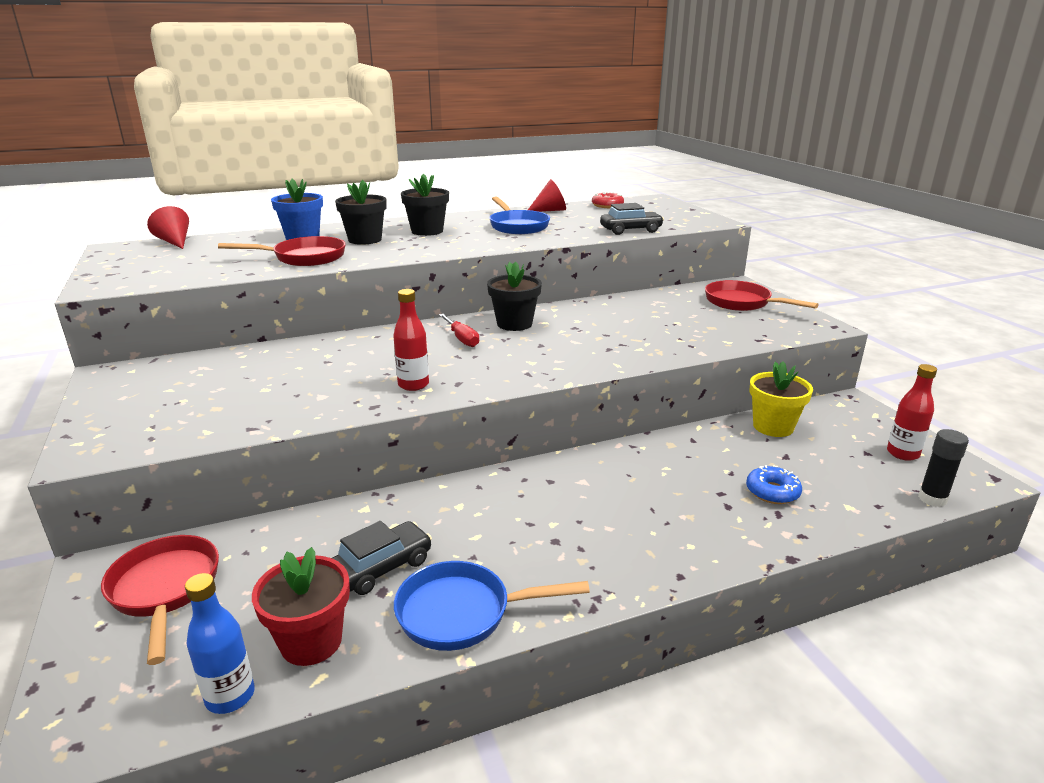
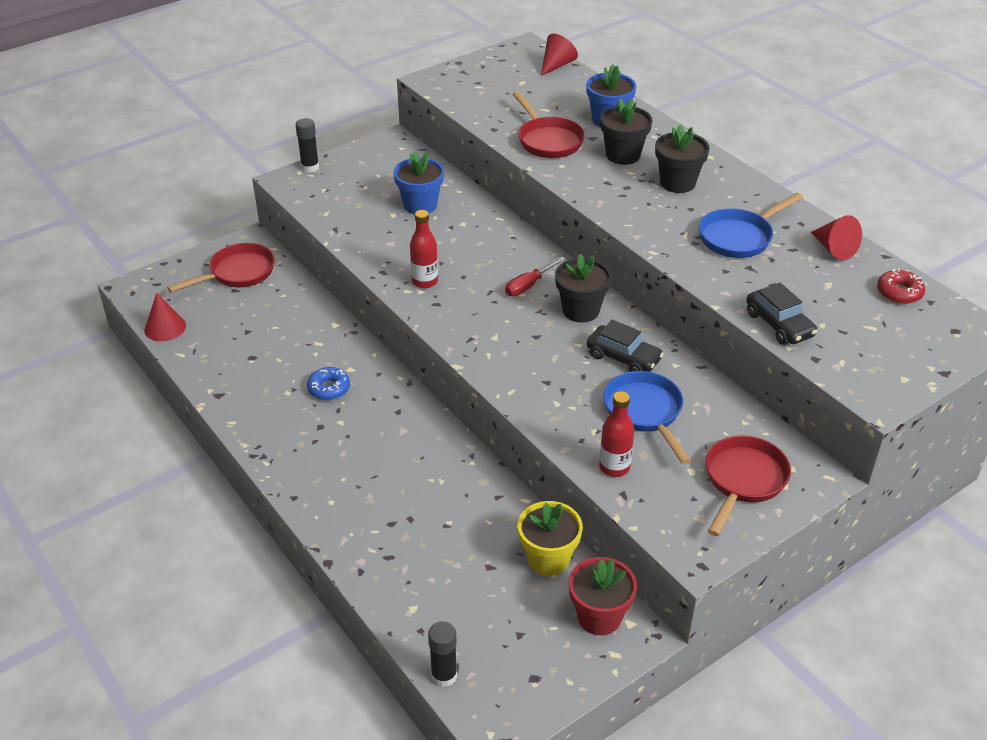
camera: 75 degrees right, 15 degrees up
(79, 433) = (310, 167): none -> black glue stick
(230, 696) = (165, 327): blue bottle -> red cone
(266, 372) = (420, 205): none -> blue flower pot
(311, 642) = (206, 342): red flower pot -> red flower pot (599, 617)
(381, 567) = (274, 350): black car -> black car (623, 358)
(462, 613) = (238, 396): blue pan -> blue pan (645, 413)
(772, 492) = (421, 554): blue donut -> blue donut (329, 388)
(902, 453) = (528, 666): red bottle -> red bottle (614, 467)

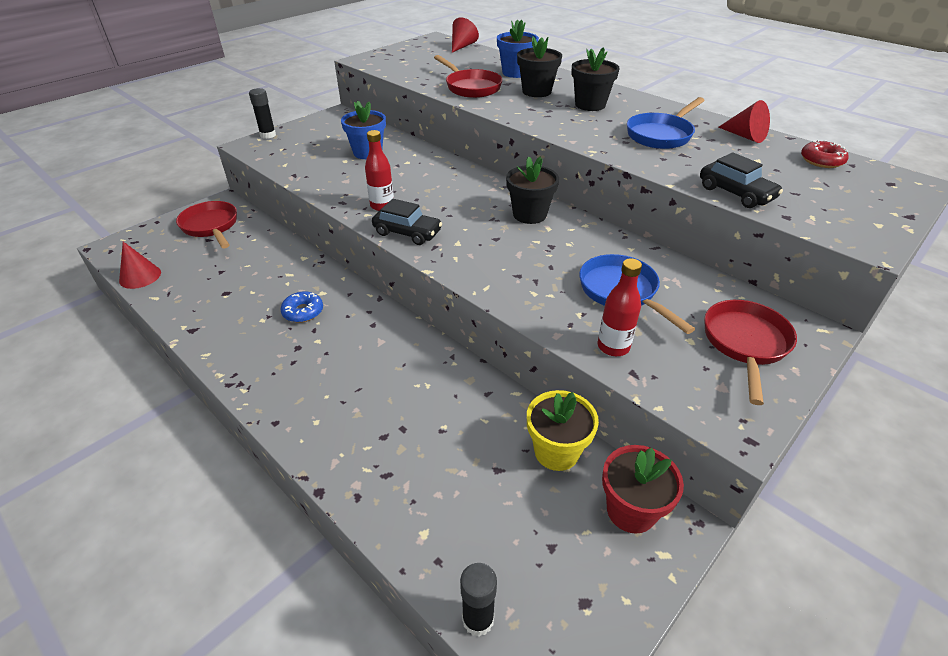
camera: 10 degrees left, 0 degrees up
(238, 273) = (211, 226): red pan -> red pan turned 75 degrees counterclockwise
(528, 285) = (477, 200): red screwdriver -> none
(623, 358) = (582, 247): black car -> black car (407, 233)

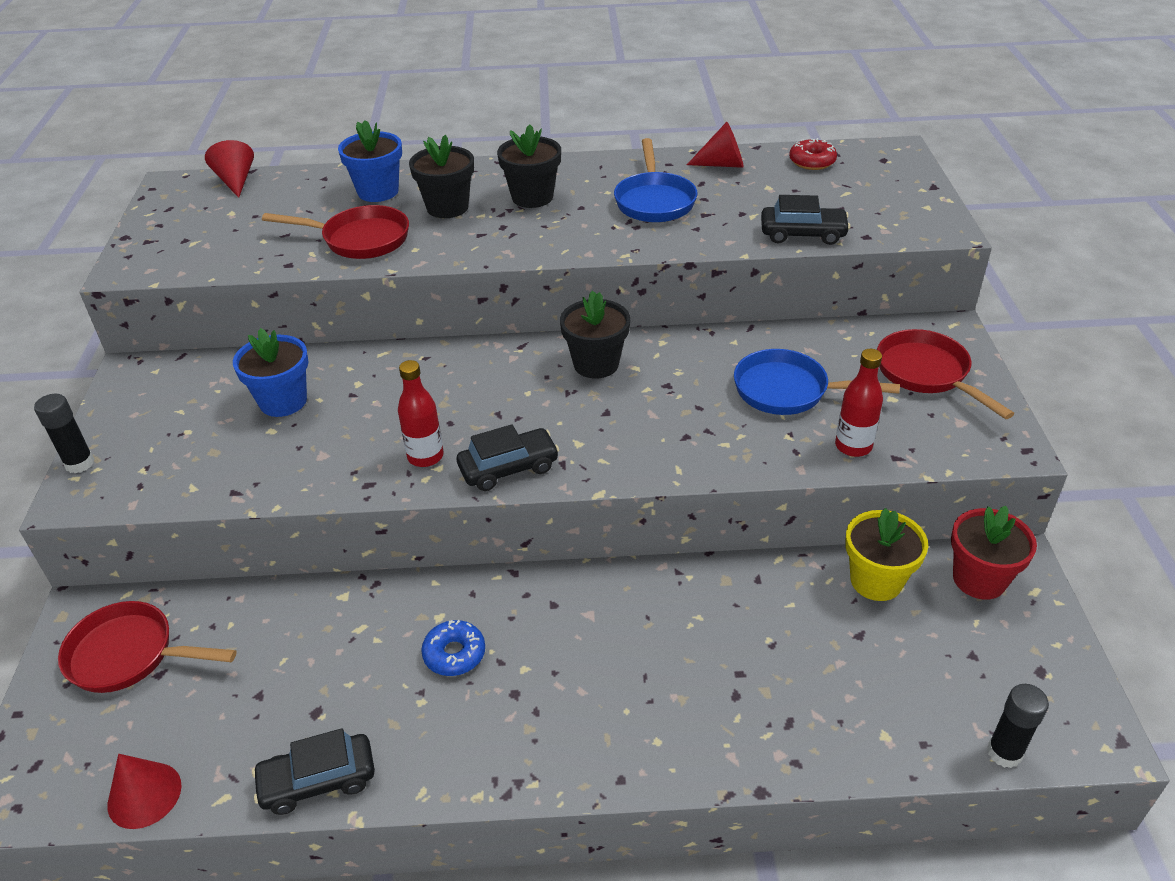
camera: 45 degrees left, 0 degrees up
(186, 318) = (318, 781): none -> black car

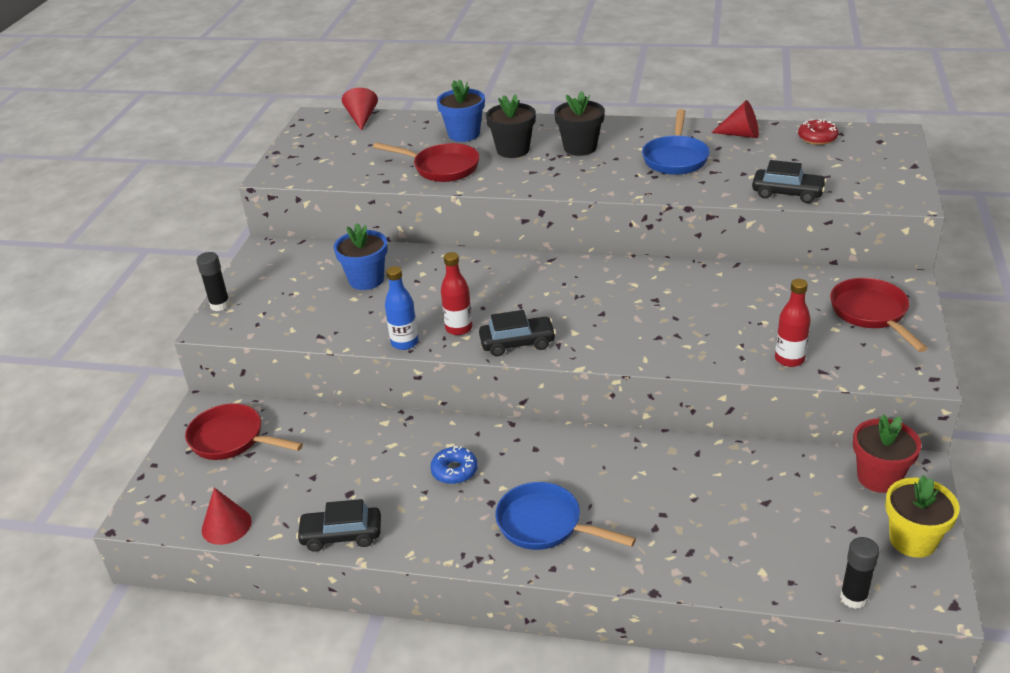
camera: 15 degrees right, 5 degrees down
(356, 487) = (404, 343): none -> blue bottle
(596, 364) = (604, 278): black flower pot -> none
(788, 391) = (751, 314): blue pan -> blue pan (545, 525)
(876, 581) = (792, 467): yellow flower pot -> yellow flower pot (912, 540)

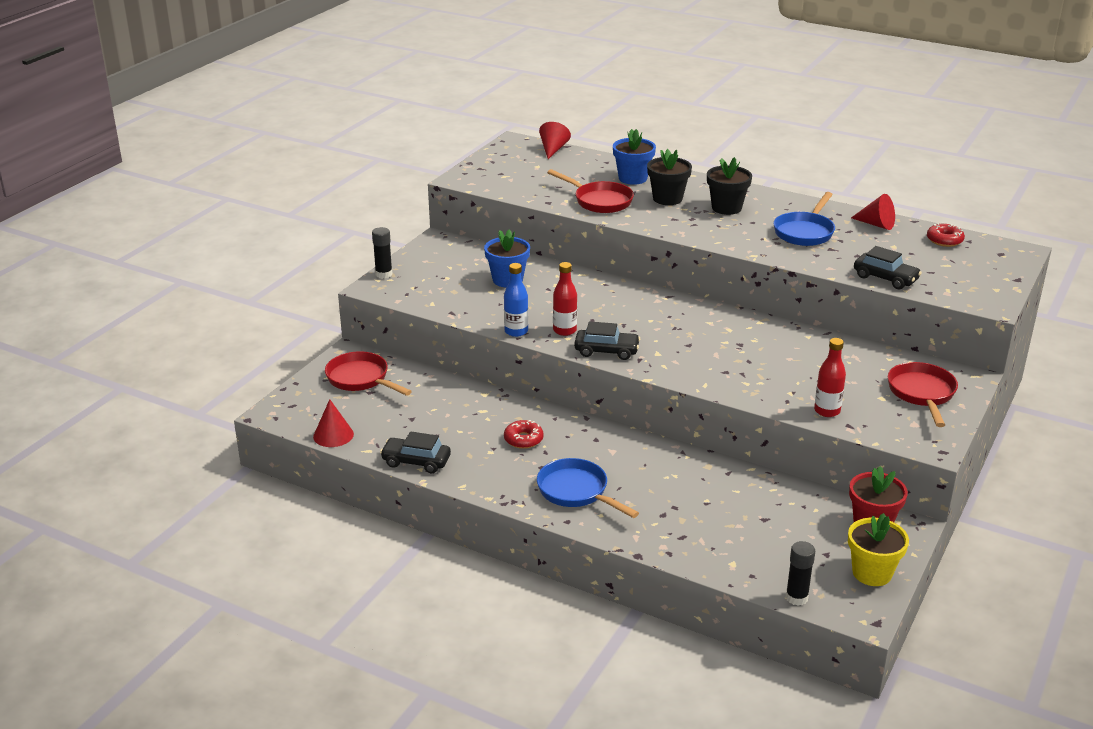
camera: 15 degrees right, 5 degrees down
(454, 471) = (523, 439): blue donut -> red donut

